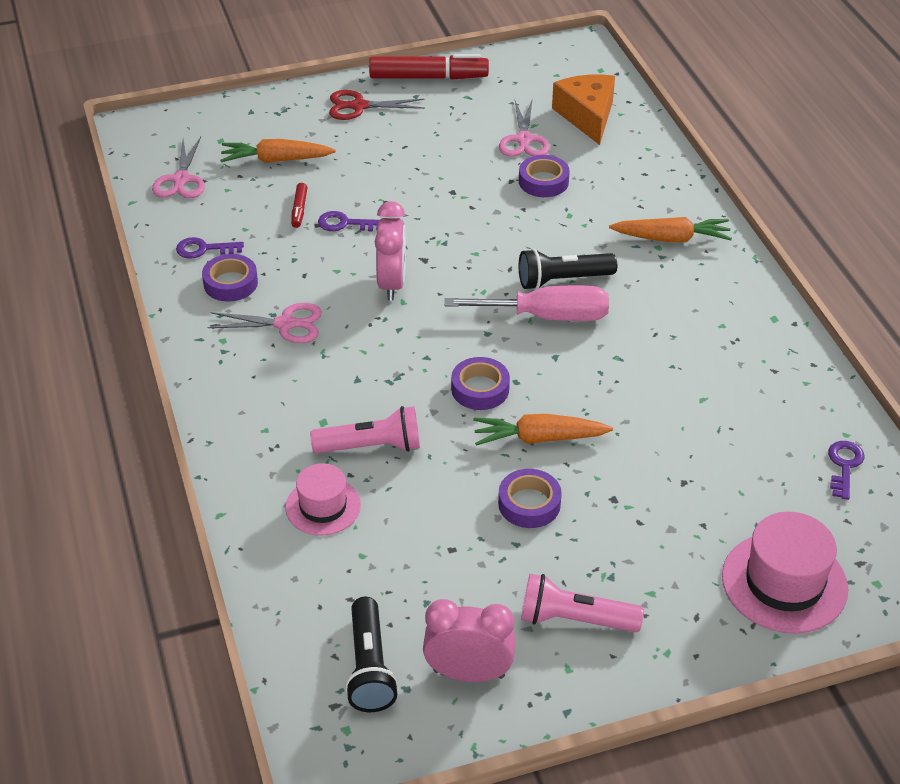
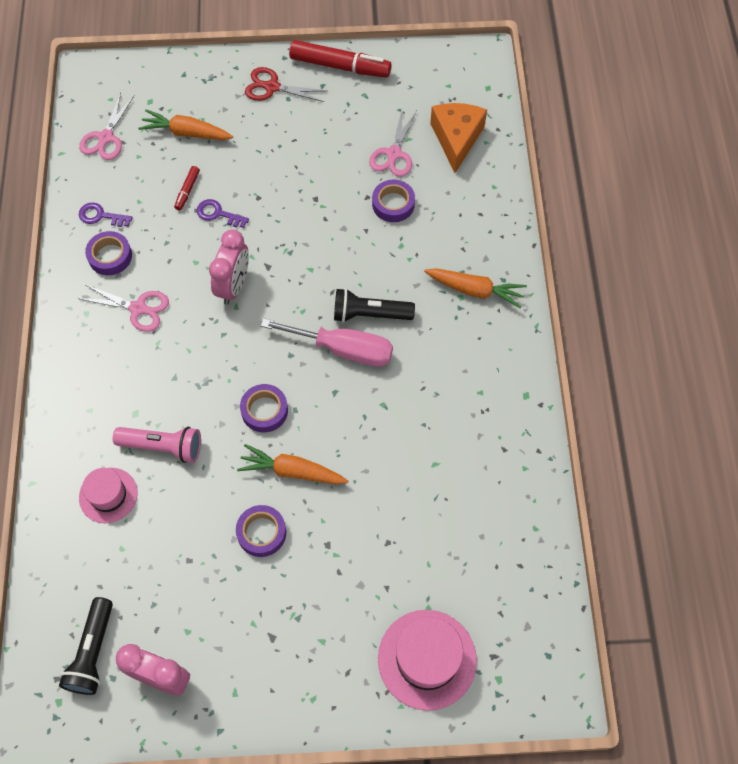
camera: 15 degrees right, 20 degrees up
(574, 619) = (255, 650): pink flashlight -> none
(844, 465) = (521, 559): purple key -> none

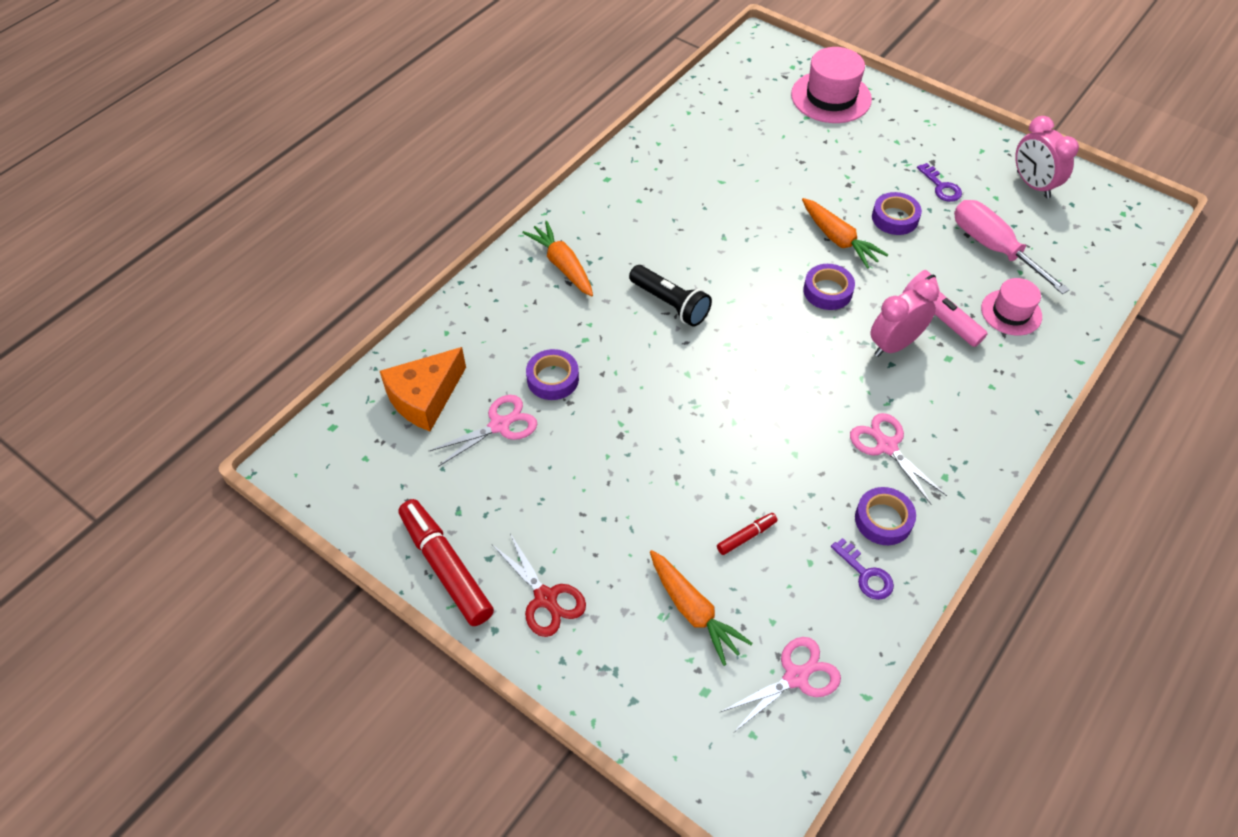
camera: 140 degrees left, 10 degrees down
(93, 652) = (1080, 224): black flashlight -> none
(218, 214) = (733, 487): purple key -> purple key (941, 187)
(234, 286) = (774, 406): pink clock -> pink clock (894, 345)
(343, 349) = (719, 293): pink screwdriver -> pink screwdriver (993, 248)

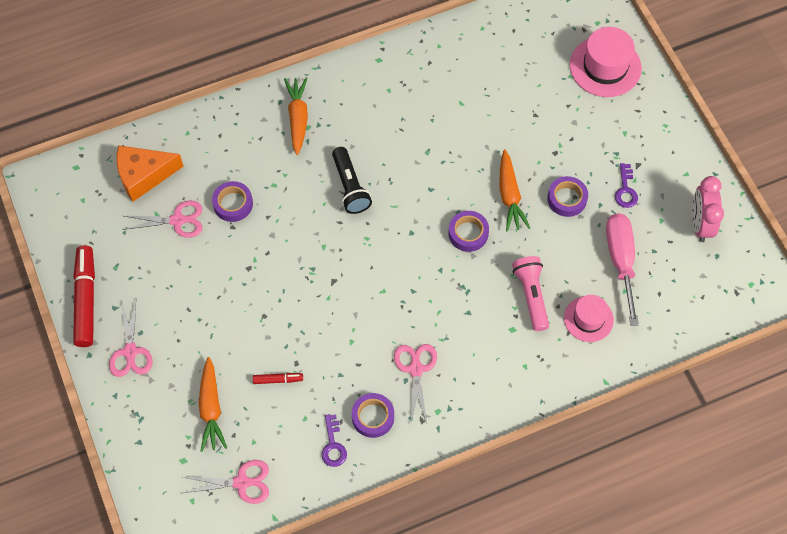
camera: 30 degrees right, 10 degrees up
(545, 598) = (130, 352): red scissors -> pink scissors
(894, 345) = (482, 299): pink clock -> none

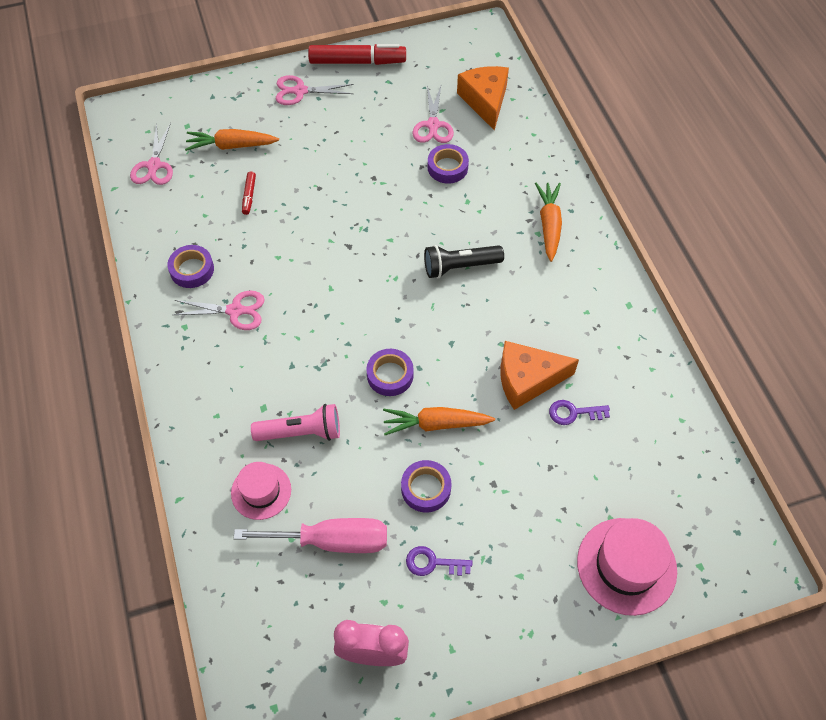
camera: 95 degrees right, 5 degrees down
(298, 118) = (549, 225): orange carrot -> orange carrot turned 90 degrees counterclockwise
(333, 445) = (171, 236): purple key -> purple key (573, 413)
(460, 132) = (527, 380): none -> orange cheese

